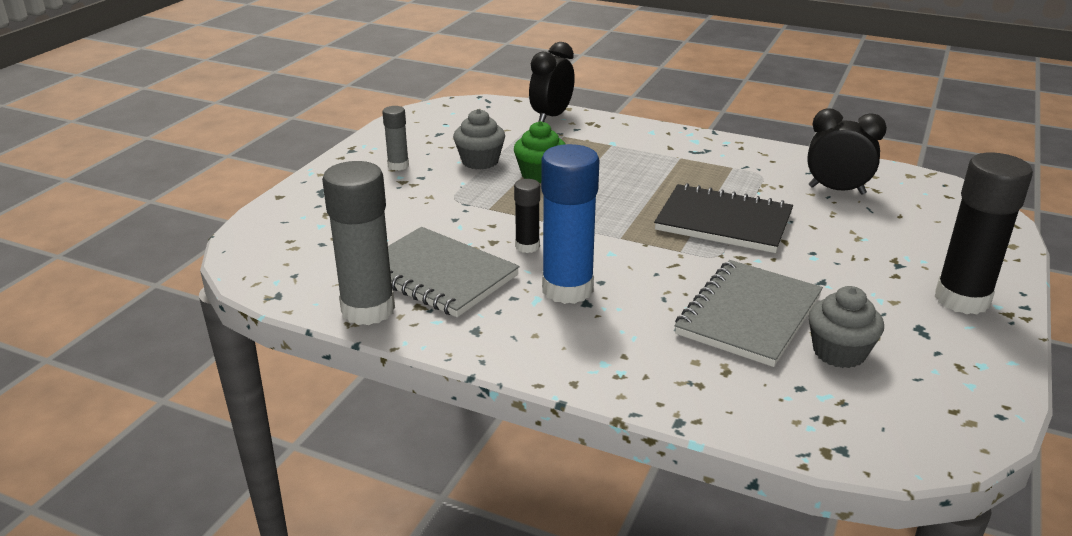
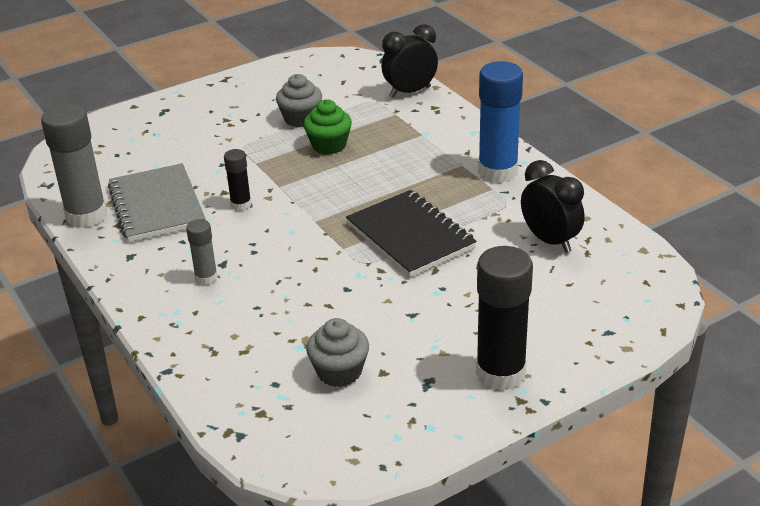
camera: 35 degrees right, 5 degrees up
(398, 166) = (239, 104): grey glue stick -> grey glue stick (206, 278)
(567, 289) = (223, 248): blue glue stick -> blue glue stick (497, 171)
(749, 315) = (317, 318): grey notebook -> none

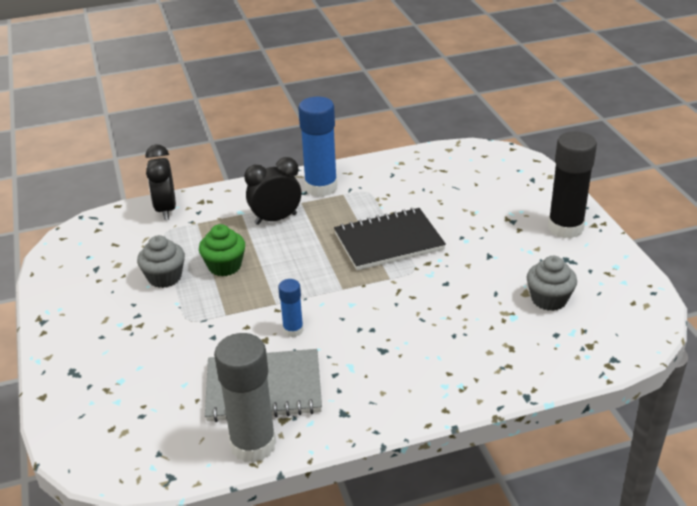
camera: 75 degrees left, 0 degrees up
(206, 278) = (400, 362): grey glue stick -> none
(241, 204) = (293, 330): black glue stick -> blue glue stick
(550, 241) = (423, 182): black clock -> black clock (276, 219)

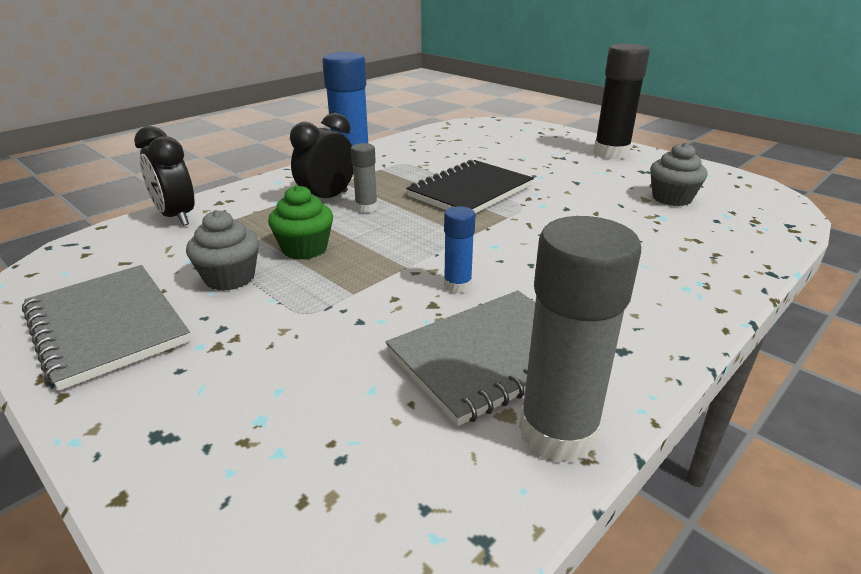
camera: 30 degrees left, 5 degrees down
(82, 293) = (107, 326): none -> grey notebook
(295, 238) = (366, 208): none -> grey glue stick

